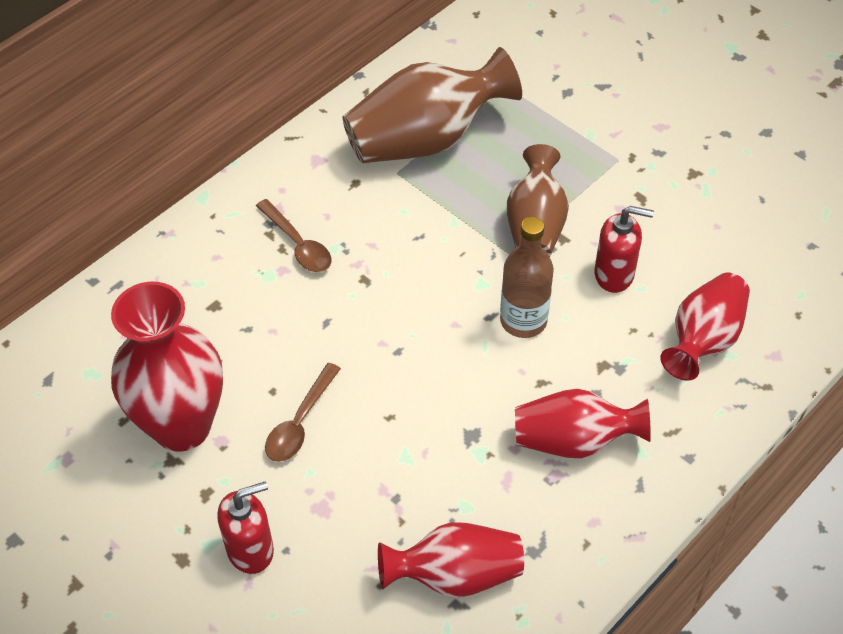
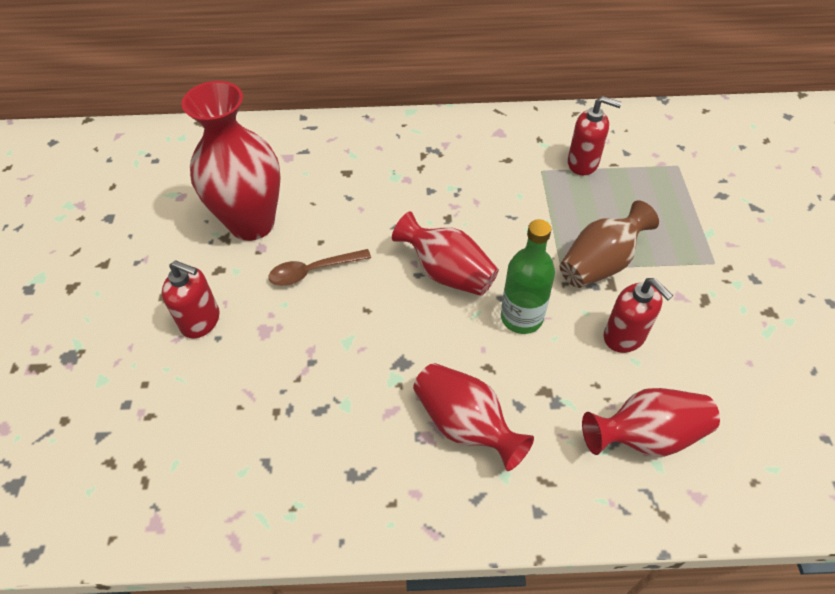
camera: 45 degrees right, 0 degrees up
(298, 244) = (432, 171): brown spoon -> none
(426, 139) = (583, 163): brown vase -> red soap dispenser
(455, 575) = (287, 443): red vase -> red vase (447, 273)
(523, 320) = (521, 317): brown bottle -> green bottle

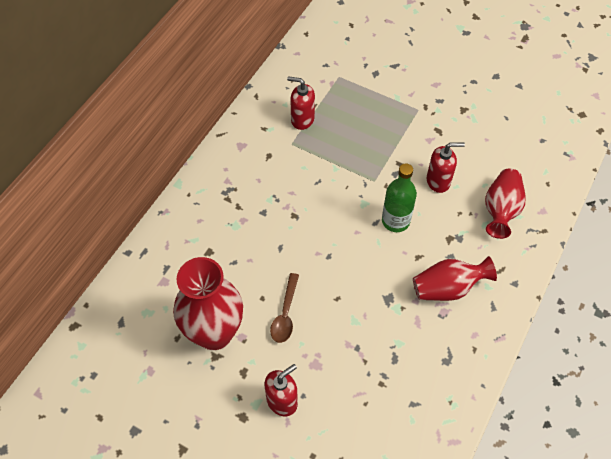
camera: 60 degrees left, 5 degrees up
(447, 273) = (338, 240): red vase -> none
(583, 163) = (302, 119): red soap dispenser -> red soap dispenser turned 120 degrees counterclockwise
(600, 263) = (383, 160): brown vase -> none

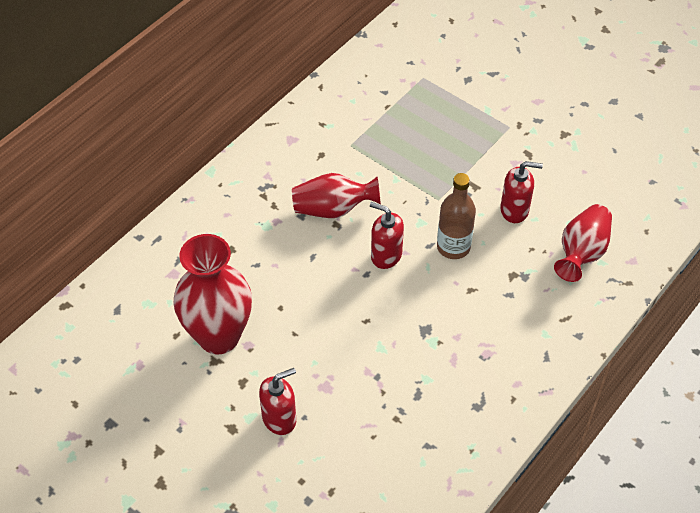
camera: 10 degrees right, 5 degrees down
(285, 314) = (303, 328): brown spoon -> none
(302, 119) = (369, 120): red soap dispenser -> red soap dispenser (386, 255)
(395, 221) = (453, 247): green bottle -> brown bottle
(448, 288) = (497, 329): red vase -> red vase (333, 209)

